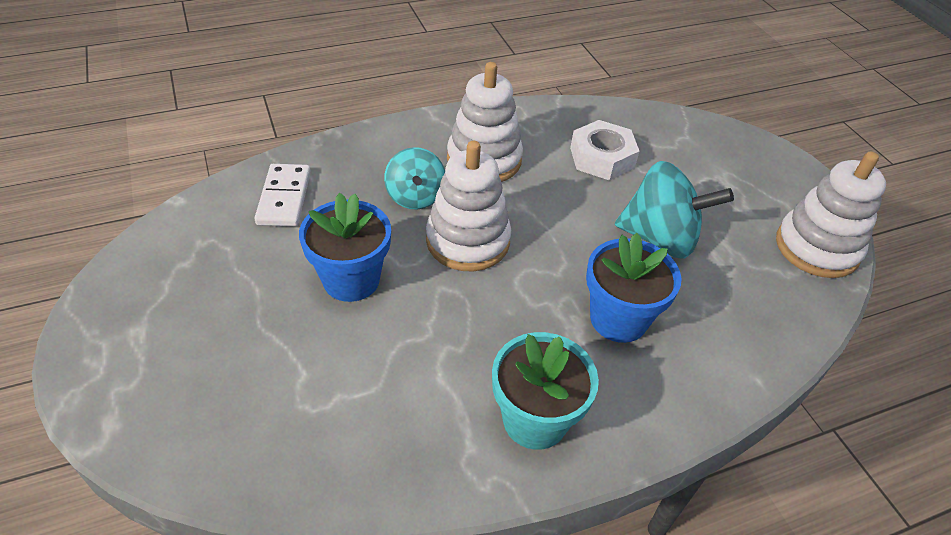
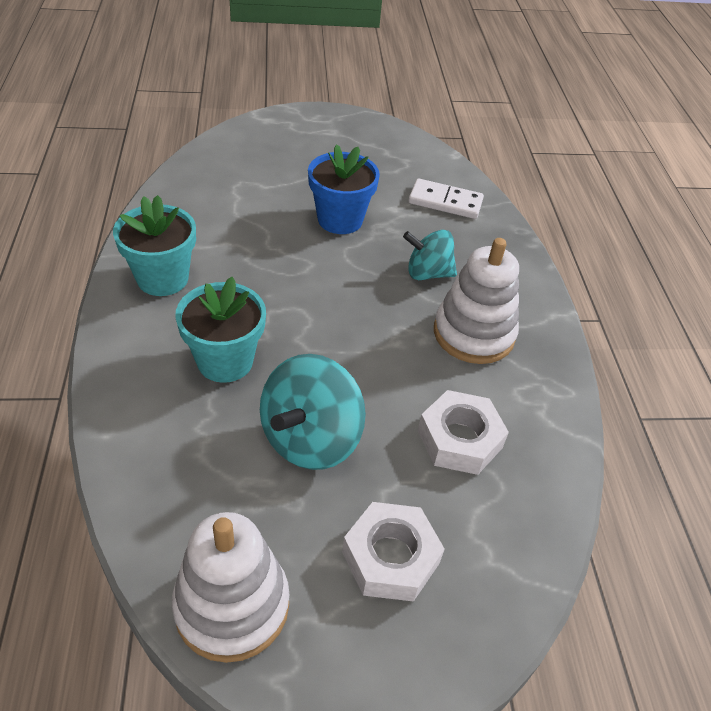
camera: 105 degrees right, 0 degrees up
(468, 241) = (359, 292): white stacking toy -> none
(618, 319) = (225, 361): blue flower pot -> turquoise flower pot
(721, 179) = (390, 557): none -> white nut

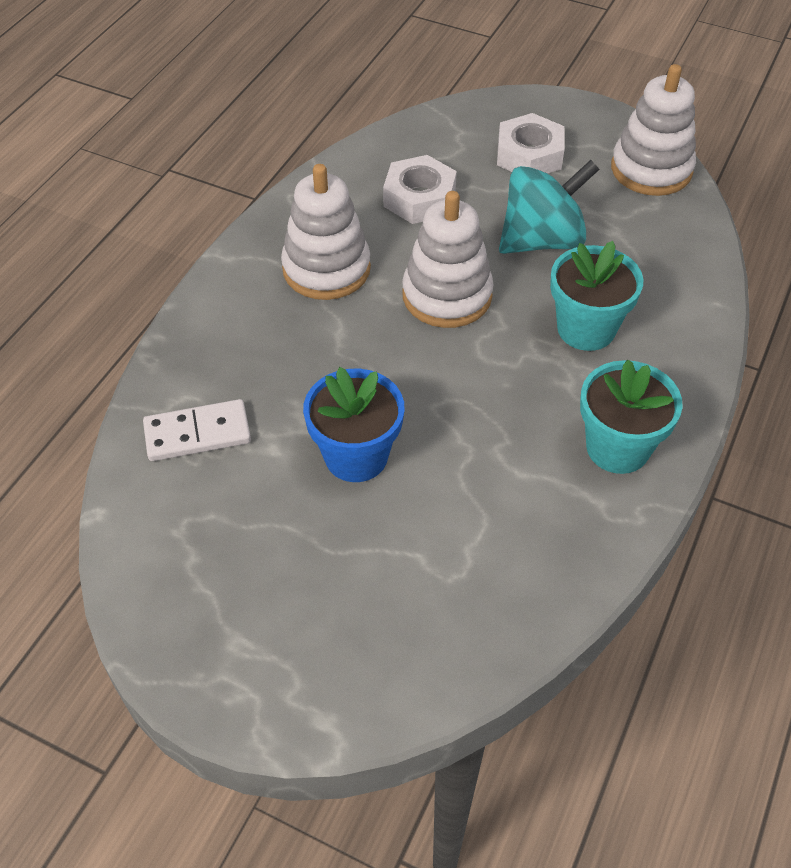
camera: 145 degrees left, 5 degrees up
(360, 347) = (447, 295): none -> white stacking toy
(427, 273) = (313, 345): turquoise spinning top -> none
(445, 202) = (197, 433): white domino -> white domino turned 60 degrees counterclockwise

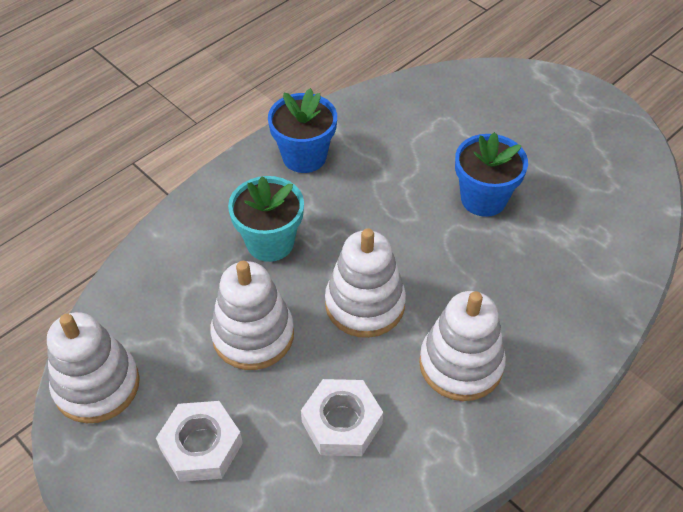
camera: 160 degrees left, 0 degrees up
(197, 433) = (596, 245): white domino -> none
(542, 240) = (253, 335): turquoise spinning top -> white stacking toy
(617, 448) = (304, 156): turquoise flower pot -> blue flower pot

